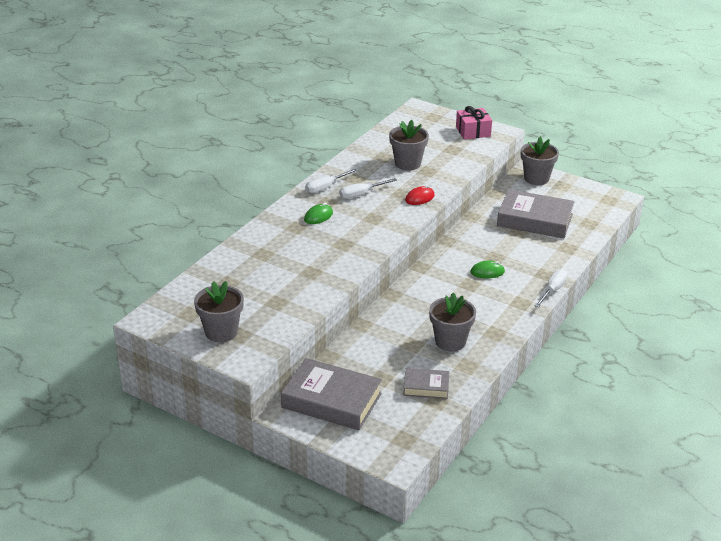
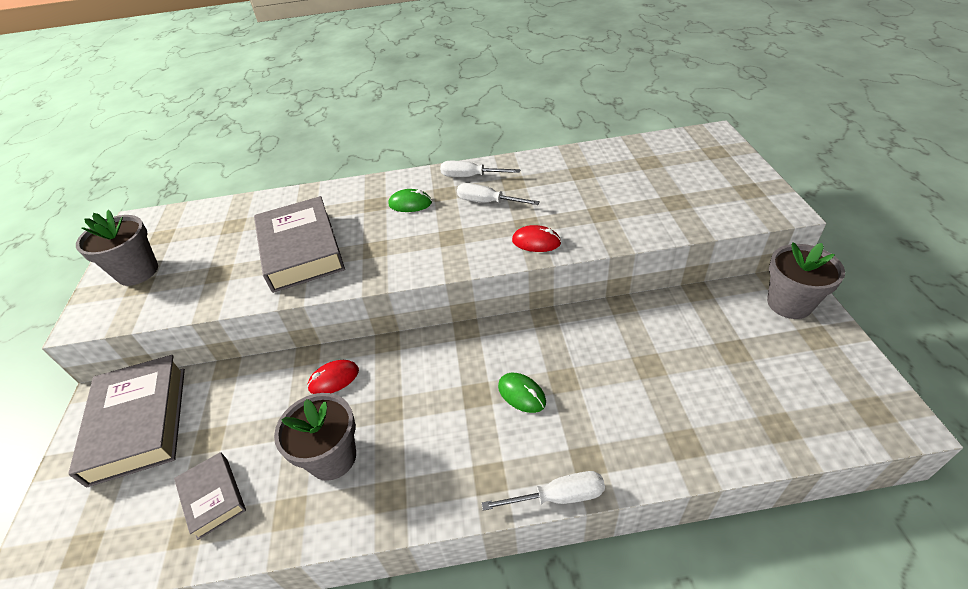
camera: 55 degrees right, 10 degrees up
(395, 322) = (334, 379): none -> red mouse
(407, 163) = (594, 193): grey flower pot -> none
(473, 131) = (740, 191): pink gift -> none
(535, 220) = (697, 363): grey book -> grey book (301, 250)

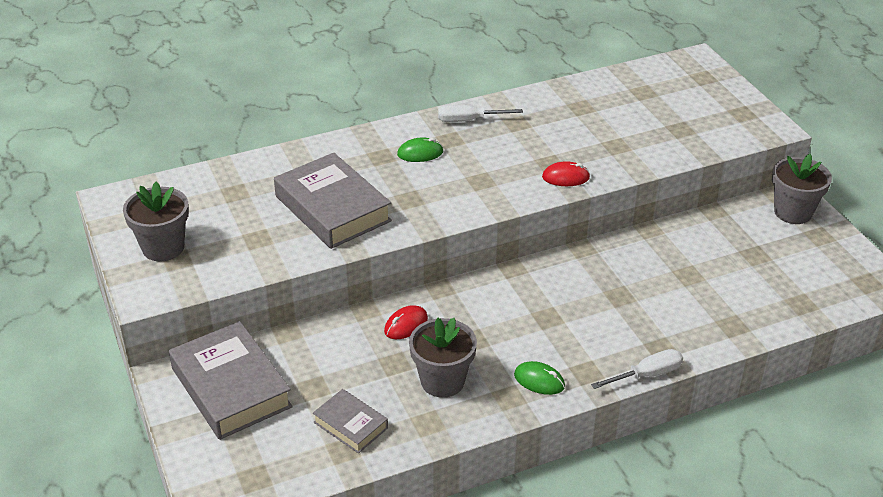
camera: 20 degrees left, 5 degrees down
(488, 202) = (501, 145): white screwdriver -> none
(521, 394) = (588, 311): green mouse -> green mouse (539, 381)

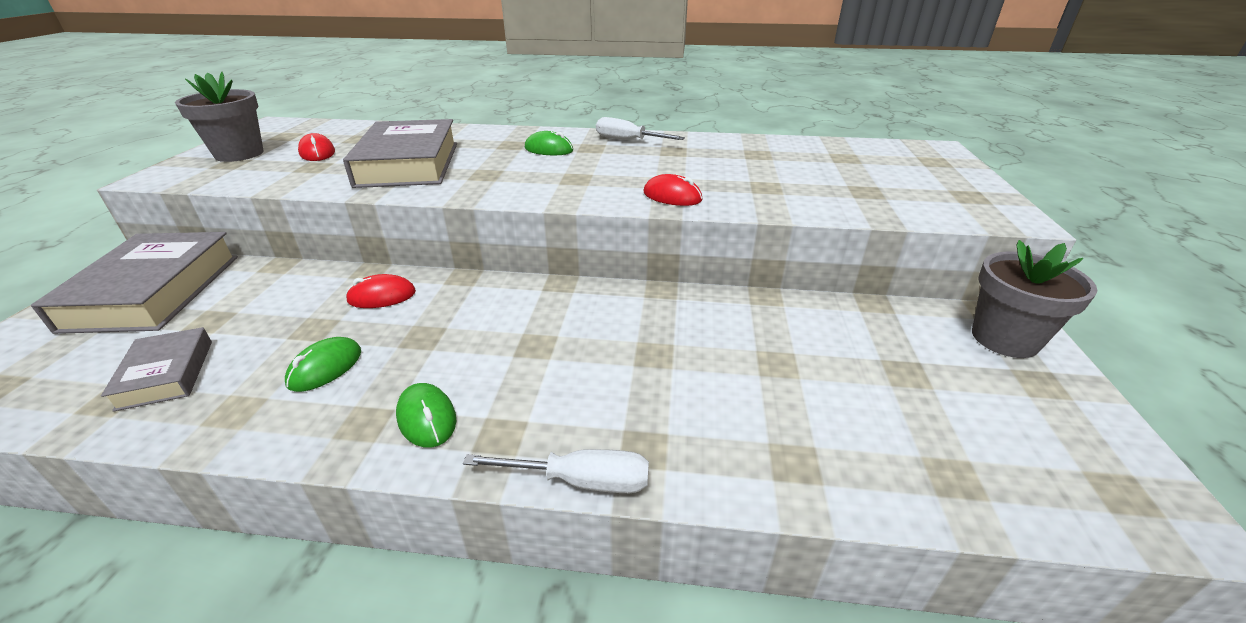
camera: 30 degrees right, 5 degrees down
(231, 222) = (317, 153): none -> red mouse
(442, 381) = (325, 368): grey flower pot -> green mouse

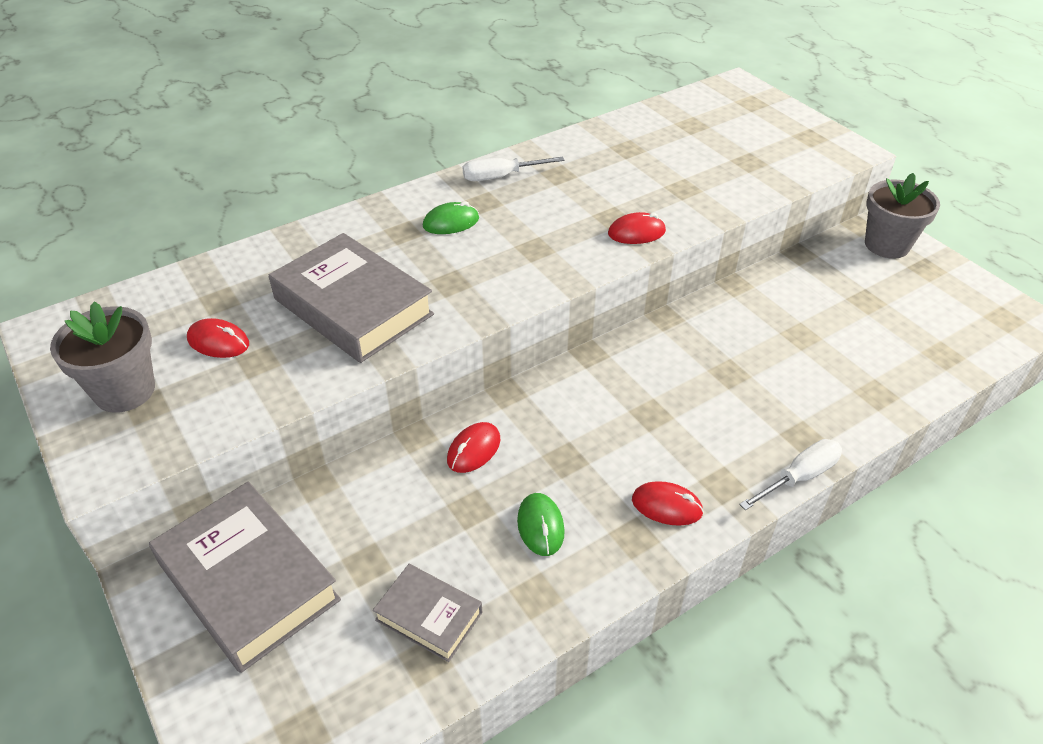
camera: 40 degrees left, 10 degrees up
(426, 418) = (666, 506): green mouse -> red mouse

